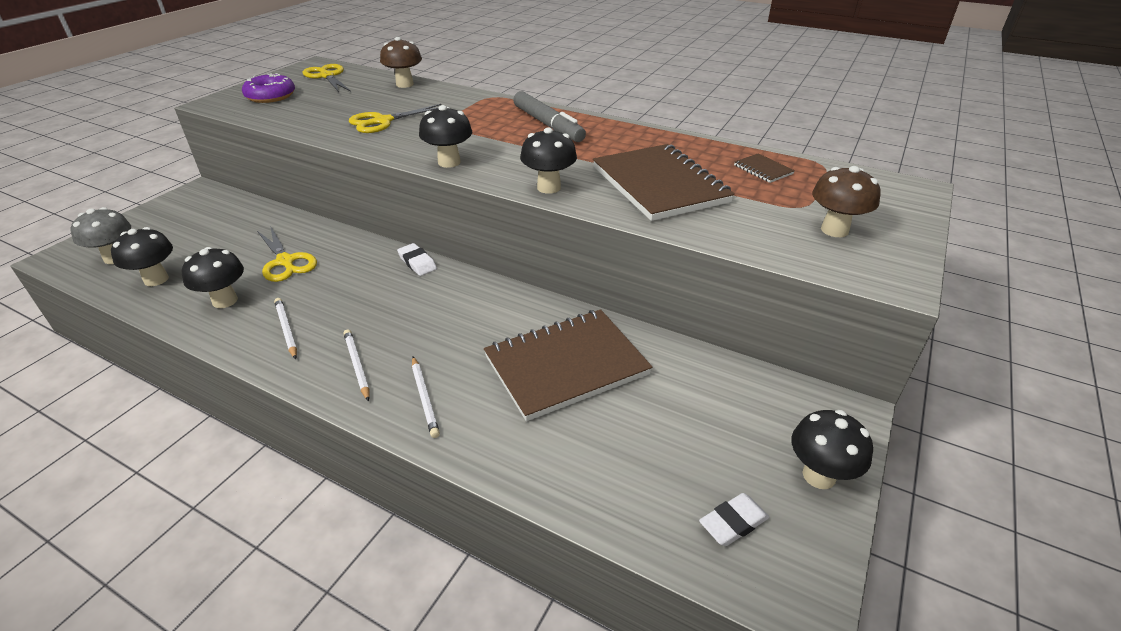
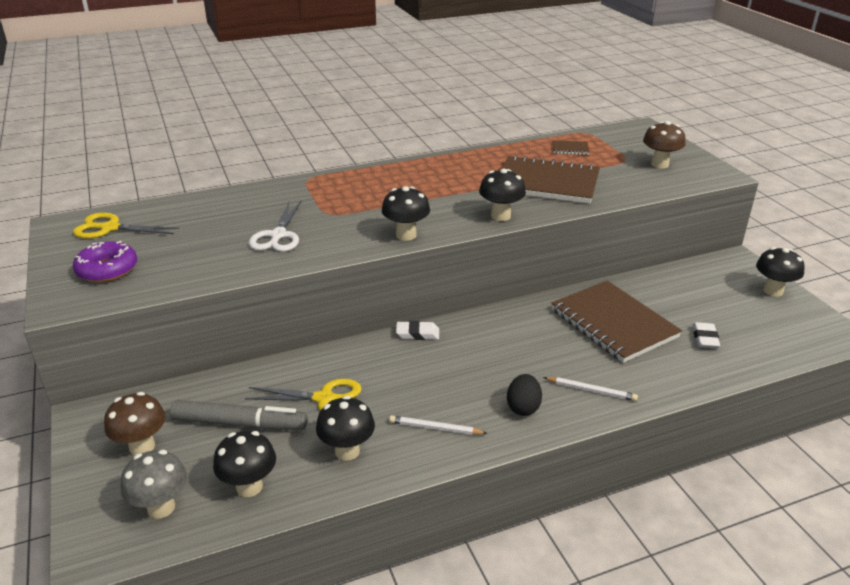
camera: 50 degrees left, 5 degrees down
(357, 365) = (523, 407): white pencil -> black egg
(383, 121) = (278, 236): yellow scissors -> white scissors
(404, 84) = (209, 201): brown mushroom -> brown mushroom (142, 446)
(548, 125) = (400, 179): grey marker -> grey marker (239, 423)
(566, 365) = (613, 323): brown notebook -> brown notebook turned 45 degrees counterclockwise
(733, 523) = (785, 330): white eraser -> white eraser (705, 338)

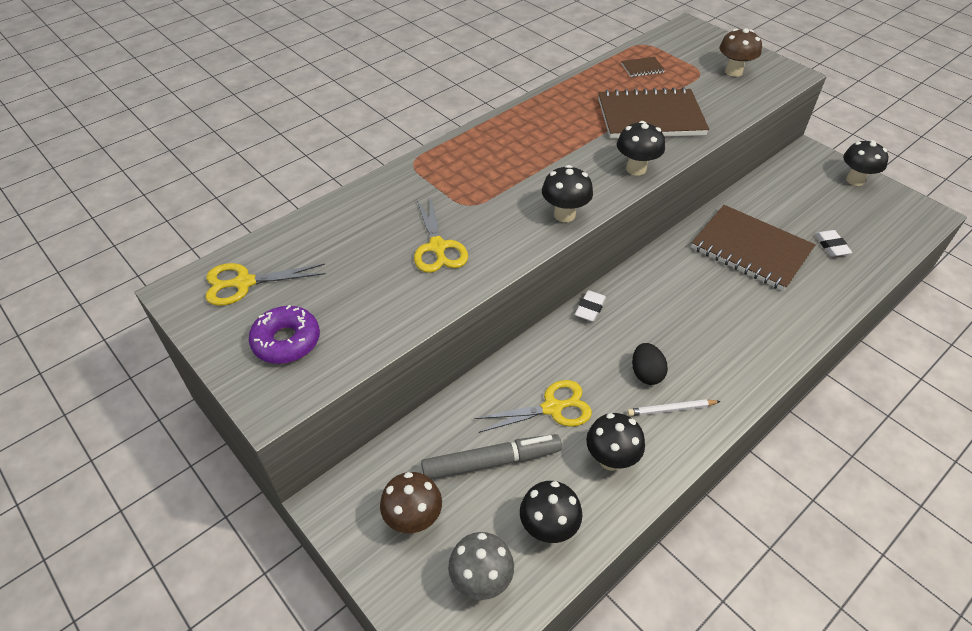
camera: 20 degrees left, 15 degrees up
(278, 236) = (437, 247): white scissors -> yellow scissors
(417, 334) = (590, 308): white eraser -> white eraser turned 45 degrees counterclockwise
(523, 407) = (730, 363): black egg -> black egg (646, 373)
(591, 391) = (775, 328): white pencil -> none

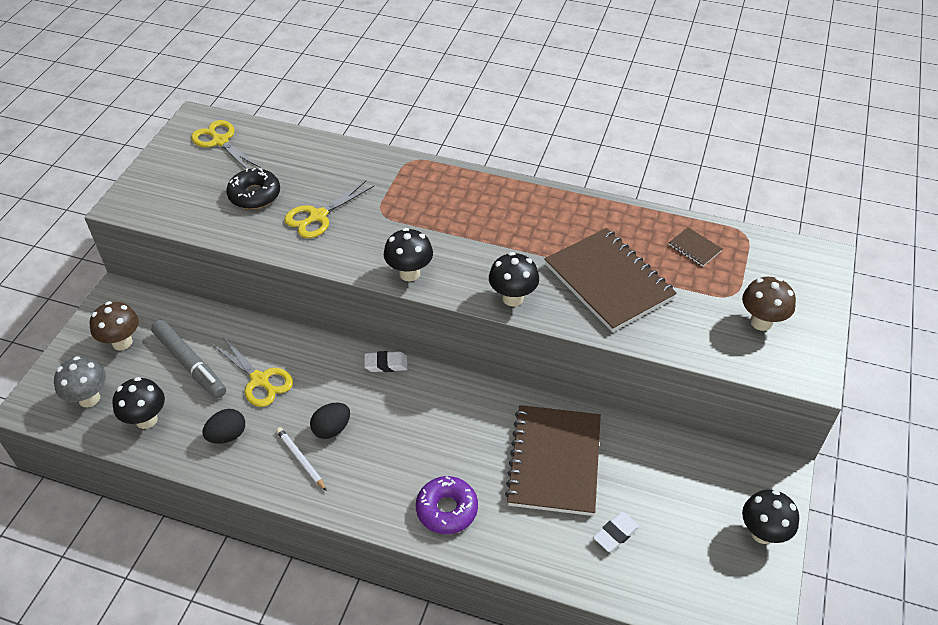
camera: 60 degrees right, 0 degrees up
(286, 341) = (178, 186): purple donut -> purple donut (447, 509)
(362, 283) = (254, 195): none -> black donut
(610, 459) = (227, 435): black mushroom -> black egg

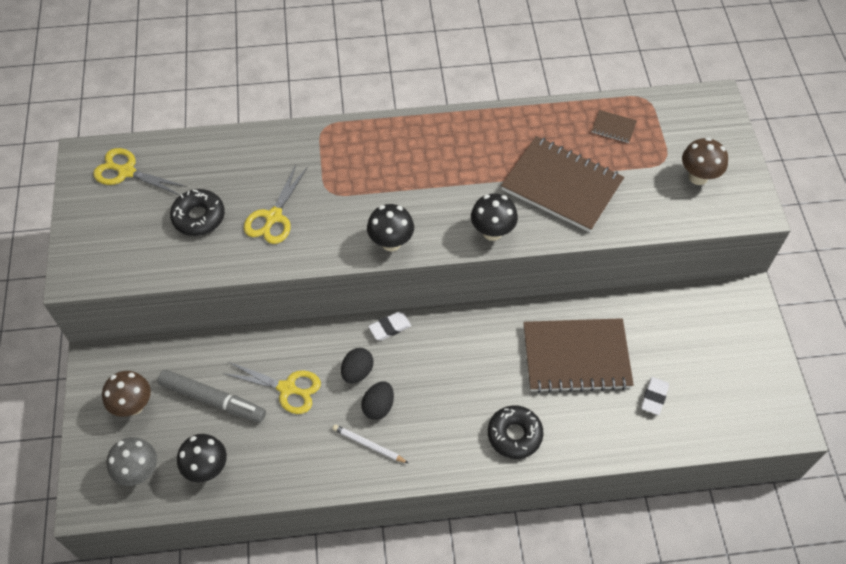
camera: 25 degrees left, 10 degrees up
(227, 435) = (290, 451): black egg -> black egg (357, 372)
(447, 509) = (514, 435): purple donut -> black donut
(554, 461) = (576, 357): brown notebook -> brown notebook turned 75 degrees counterclockwise
(762, 533) = (758, 349): black mushroom -> none

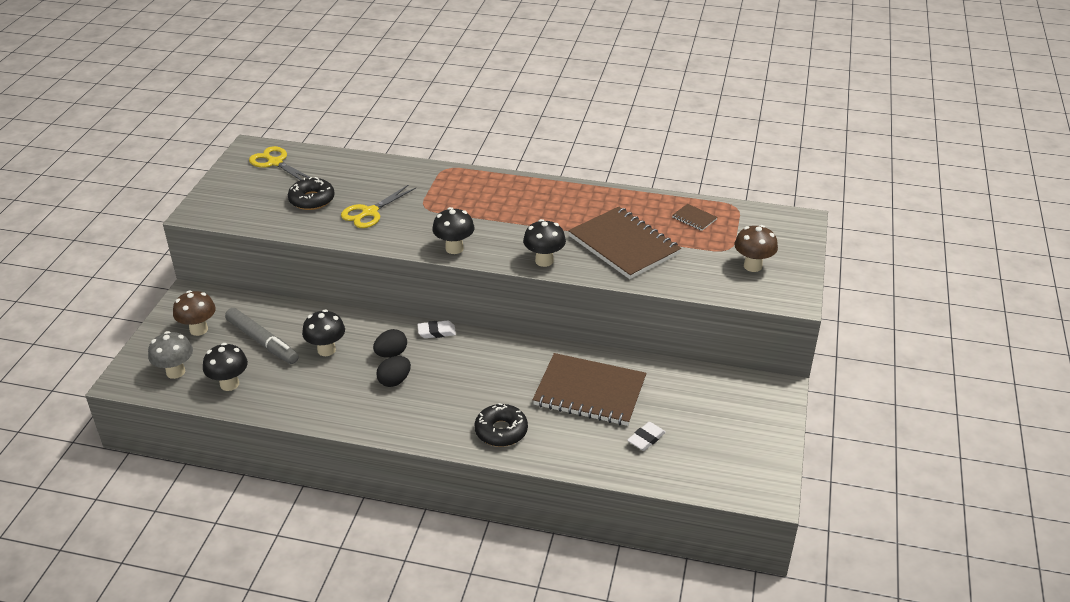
camera: 20 degrees right, 20 degrees down
(287, 388) = (326, 350): yellow scissors -> black mushroom
(368, 444) = (370, 404): white pencil -> none

